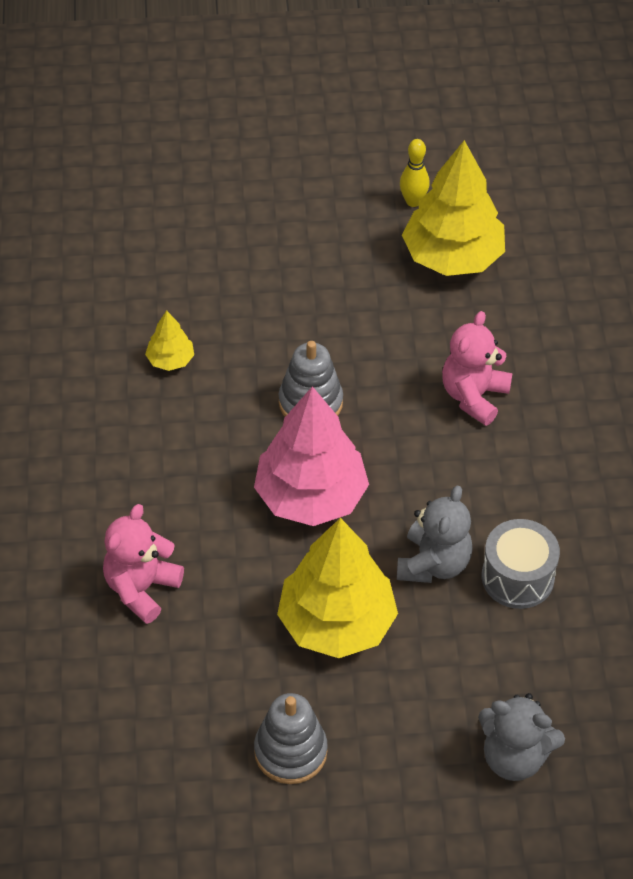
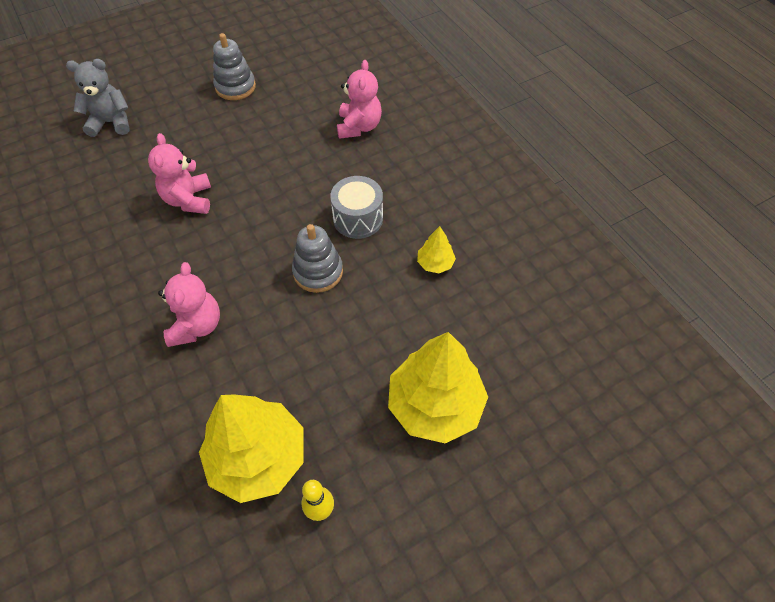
camera: 155 degrees right, 5 degrees up
(310, 496) = (286, 210): pink tree -> none
(336, 623) = (237, 149): yellow tree -> yellow tree (435, 404)
(433, 564) = (189, 200): grey teddy bear -> pink teddy bear
(517, 577) = (130, 211): grey drum -> grey drum (358, 218)

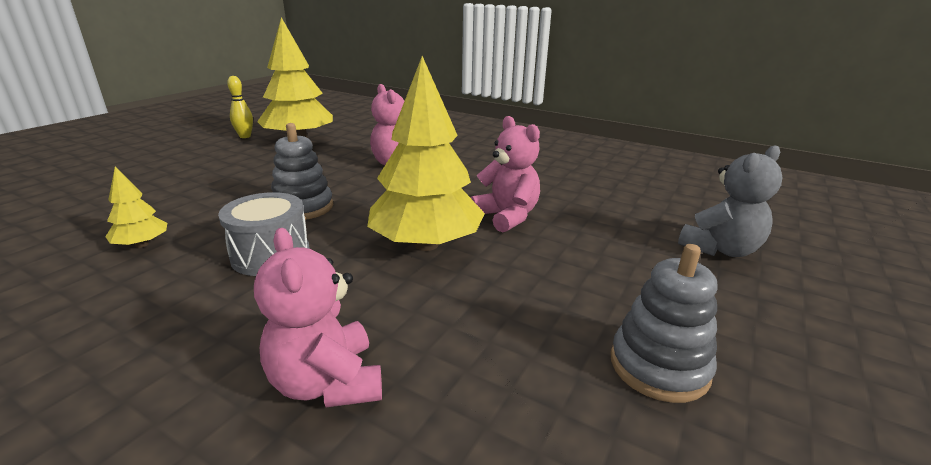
camera: 150 degrees right, 30 degrees down
(435, 404) = (153, 174): yellow tree -> yellow tree (426, 244)

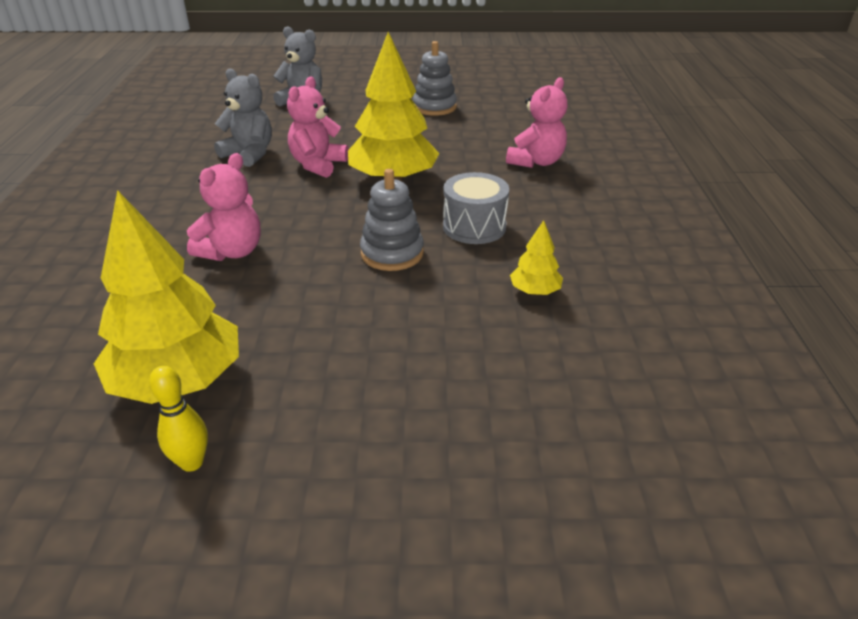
camera: 120 degrees left, 10 degrees up
(564, 194) = (249, 154): none -> grey teddy bear

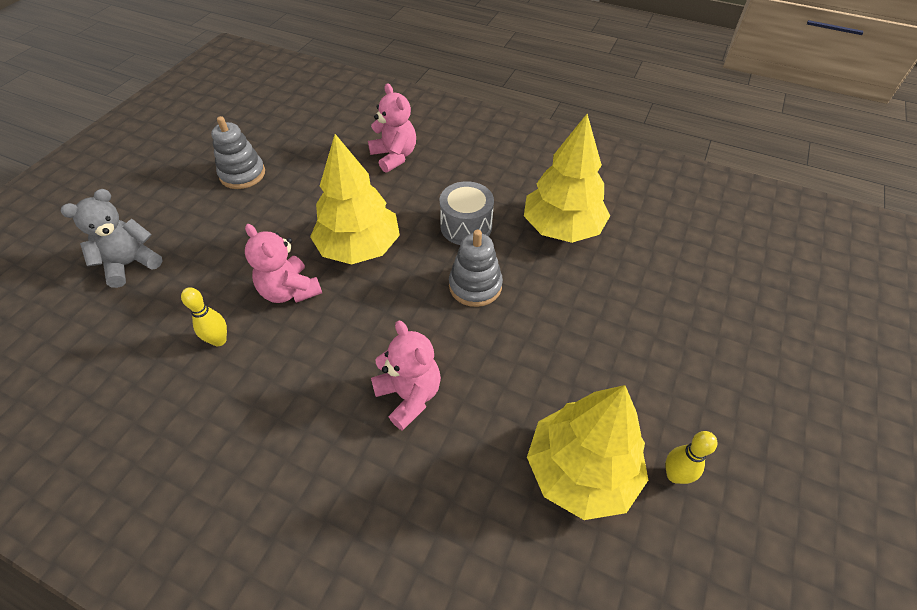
camera: 65 degrees left, 15 degrees up
(249, 154) = (219, 340): grey teddy bear -> yellow bowling pin
(535, 291) = (562, 228): yellow tree -> yellow tree, size x2.20

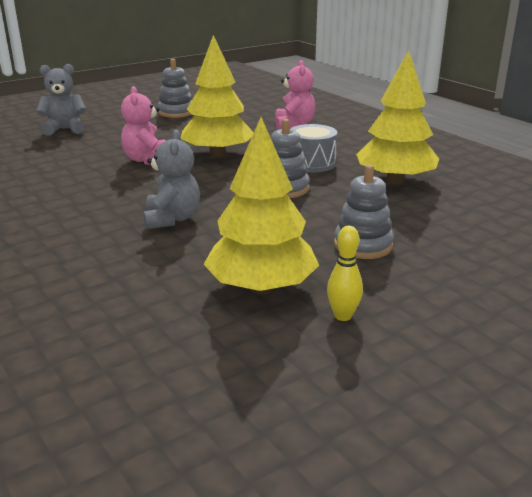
camera: 30 degrees right, 25 degrees down
(219, 340) = (78, 167): yellow bowling pin -> none
(409, 395) = (172, 219): pink teddy bear -> grey teddy bear
(612, 353) = (363, 245): none -> grey stacking toy

